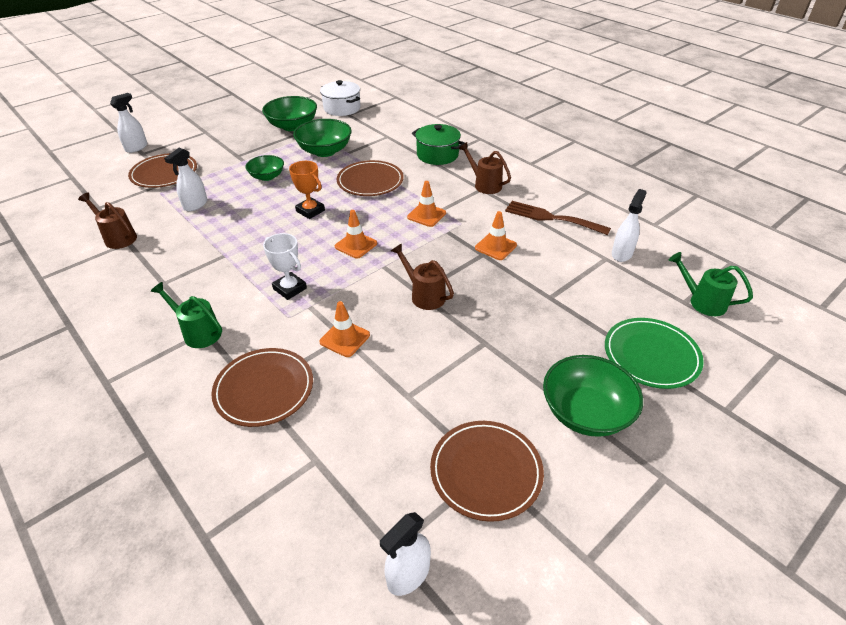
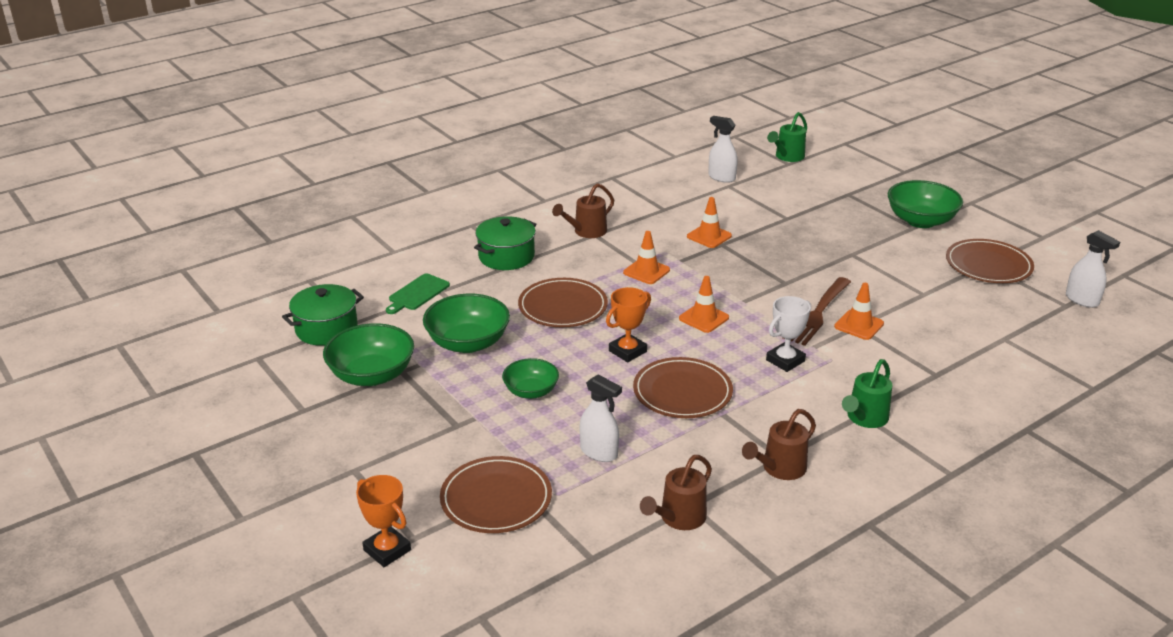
camera: 85 degrees left, 10 degrees down
(136, 147) = (387, 550): white spray bottle -> orange trophy
(264, 389) = (935, 369): brown plate -> brown plate (682, 392)
(342, 108) = (326, 329): white pot -> green pot
(383, 129) = (417, 293): none -> green cutting board
(424, 295) = (789, 280): brown watering can -> brown watering can (779, 469)
(551, 218) = (659, 202): brown fork -> brown fork (817, 314)
(651, 355) = (854, 187): green plate -> none

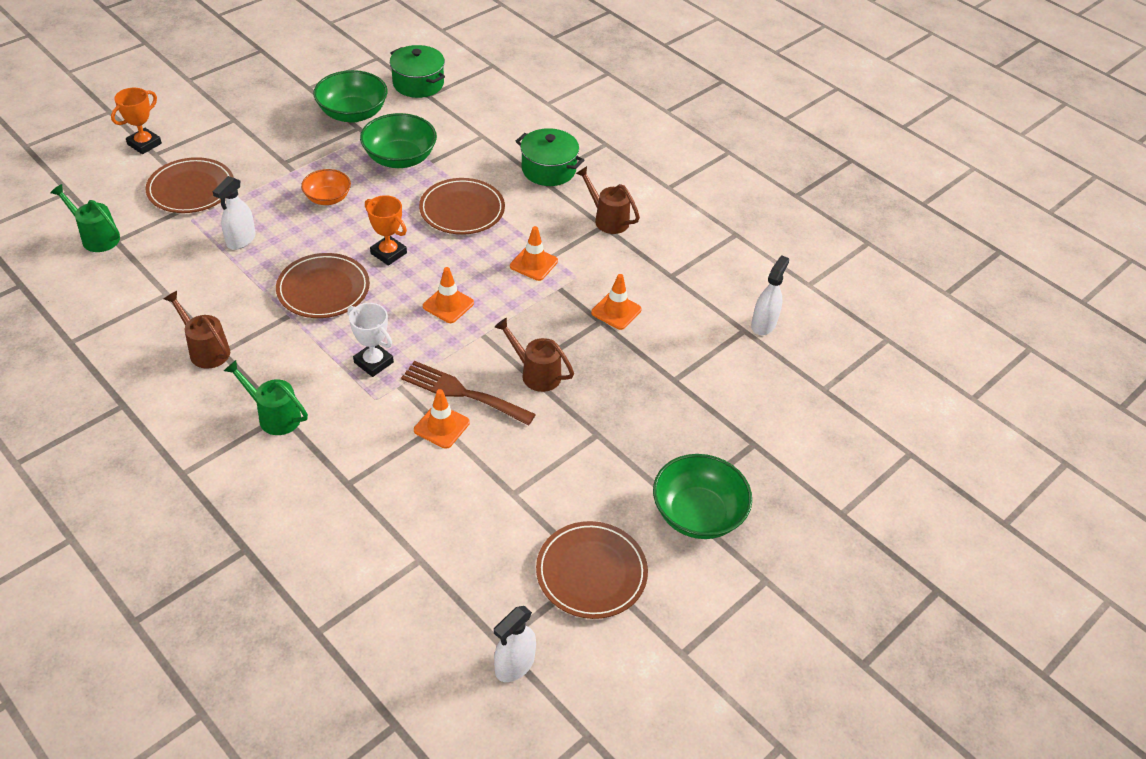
camera: 80 degrees right, 15 degrees up
(417, 293) = (477, 123): green cutting board -> none
(531, 391) = (328, 198): green bowl -> orange bowl
(678, 518) = (151, 286): brown watering can -> brown watering can (535, 373)
(787, 157) = (843, 389): green watering can -> green watering can (96, 237)

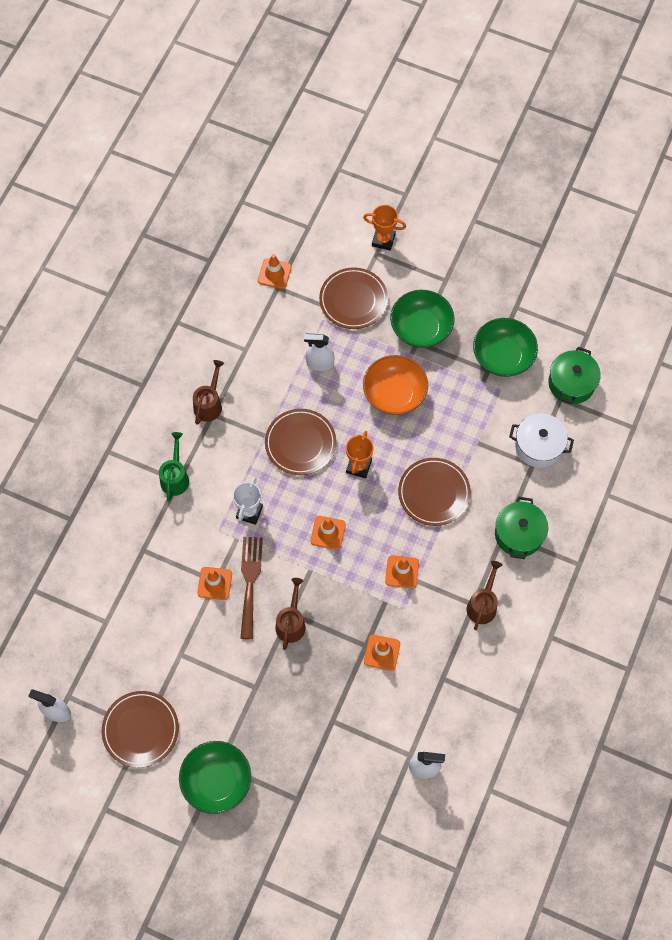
camera: 70 degrees right, 20 degrees up
(96, 237) = (274, 274): green watering can -> orange traffic cone
(328, 198) = (394, 394): orange bowl -> orange bowl, size x1.61
(400, 158) = (468, 419): green bowl -> green bowl (421, 328)
(466, 125) = (538, 446): none -> white pot

